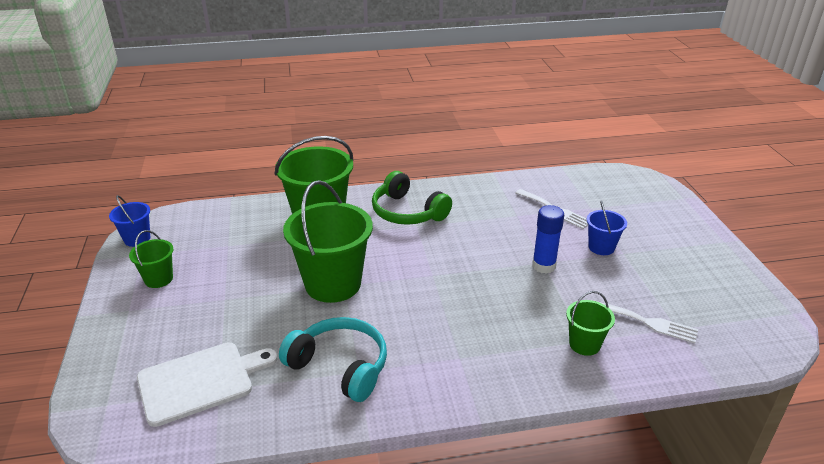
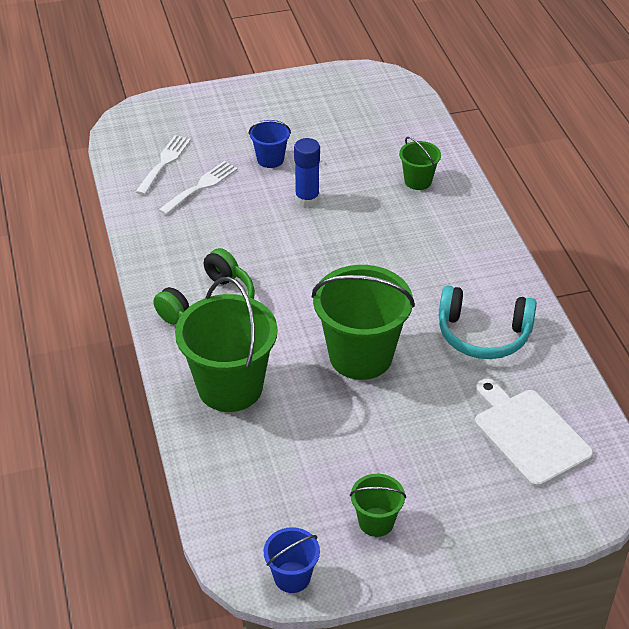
camera: 95 degrees left, 10 degrees up
(340, 366) = (483, 334): turquoise headphones -> turquoise headphones turned 105 degrees counterclockwise
(647, 322) = (381, 143): white fork -> white fork (164, 162)

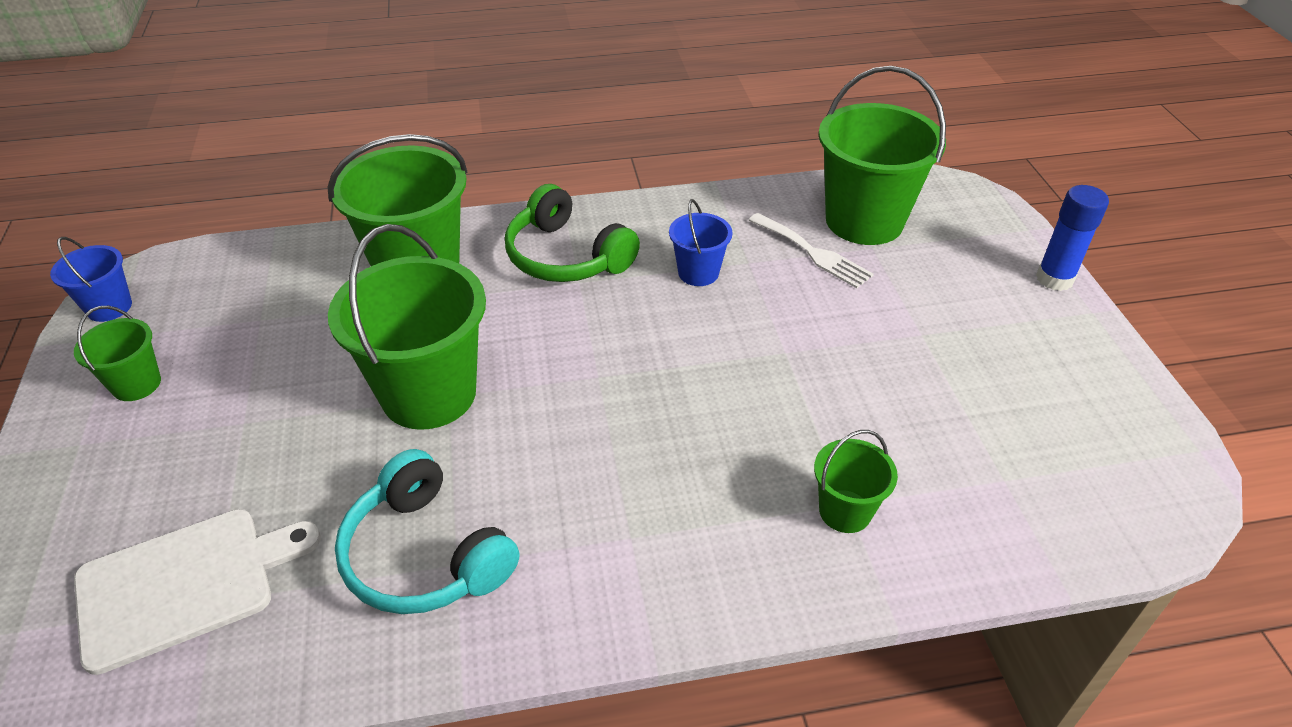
camera: 95 degrees right, 0 degrees up
(164, 162) = (864, 221): white fork -> green bucket
(270, 159) = (885, 323): blue bucket -> blue bucket (698, 273)
(307, 199) = (786, 359): blue glue stick -> blue glue stick (1054, 279)
(483, 334) = (425, 555): turquoise headphones -> turquoise headphones turned 60 degrees counterclockwise

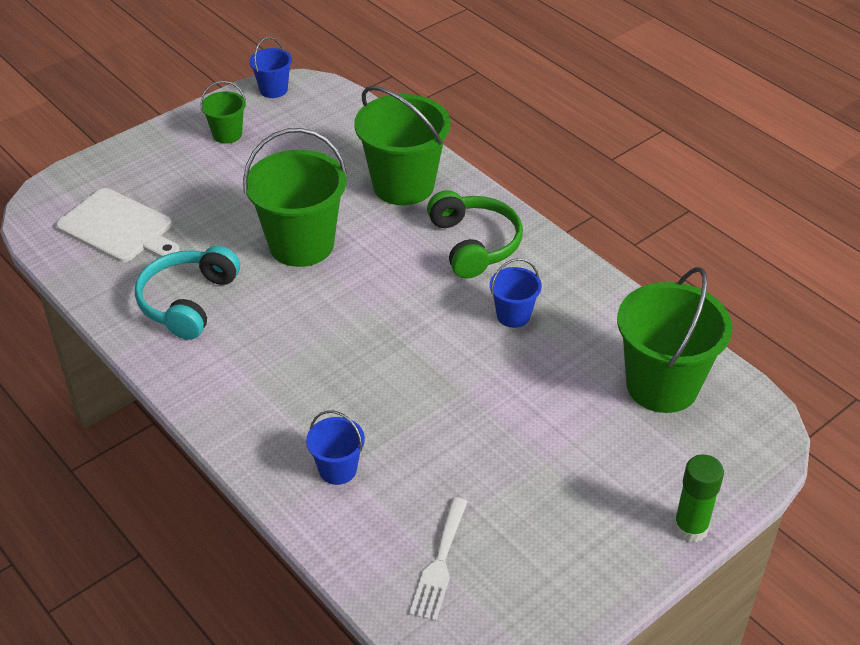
camera: 60 degrees right, 0 degrees up
(566, 256) = (474, 244): green headphones -> green headphones turned 150 degrees clockwise
(813, 253) = (592, 368): white fork -> white fork (440, 563)
(845, 511) = (338, 469): green bucket -> blue bucket
(1054, 279) = (690, 528): blue glue stick -> green glue stick

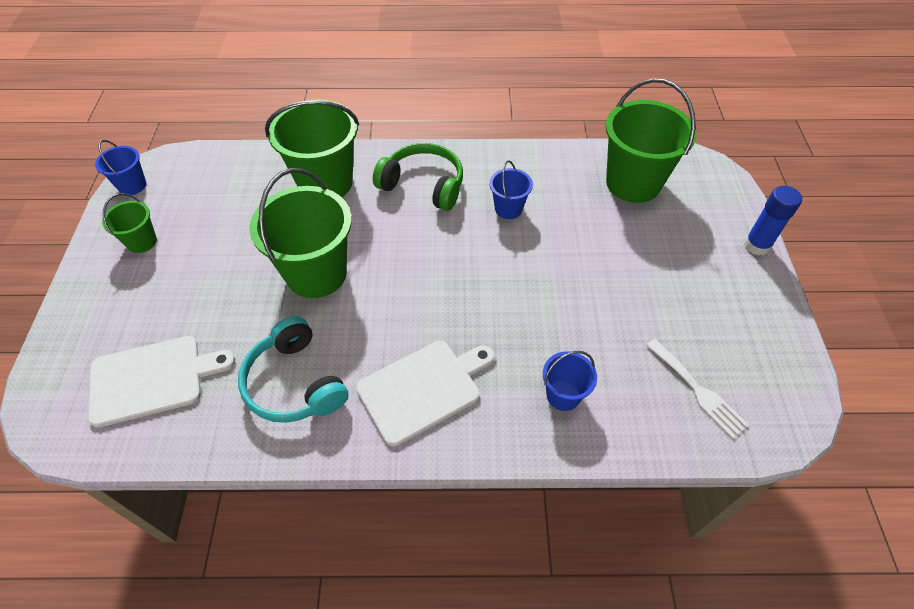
camera: 50 degrees left, 10 degrees up
(255, 377) = (423, 389): none -> white cutting board
(690, 528) = (756, 245): green glue stick -> blue glue stick

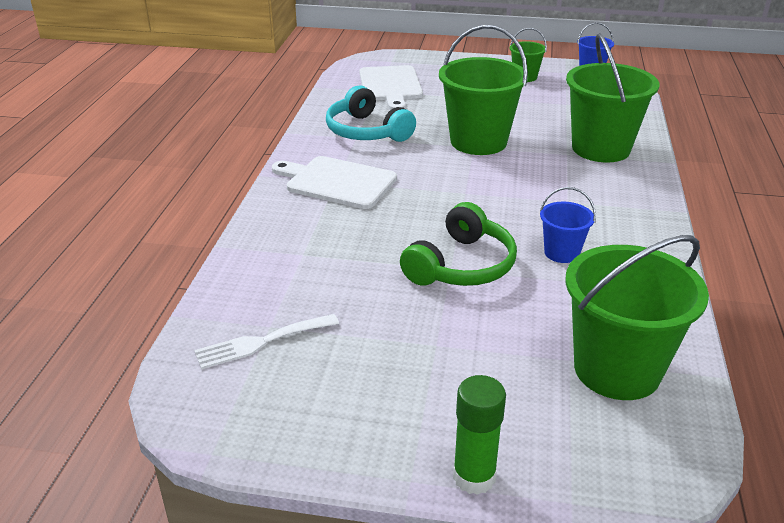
camera: 100 degrees right, 20 degrees down
(295, 383) = (367, 131): turquoise headphones -> turquoise headphones turned 105 degrees counterclockwise
(423, 185) = (600, 201): green headphones -> green headphones (461, 265)
(423, 389) = (337, 182): white cutting board -> white cutting board turned 135 degrees clockwise
(563, 395) = (298, 251): blue bucket -> none
(756, 245) = (474, 477): blue glue stick -> green glue stick

